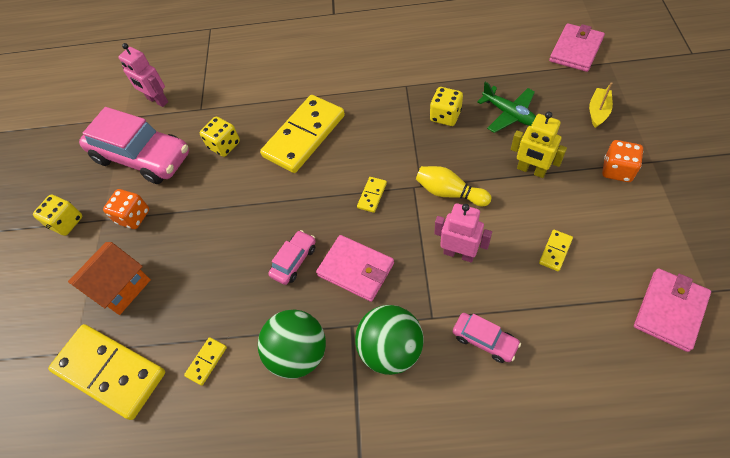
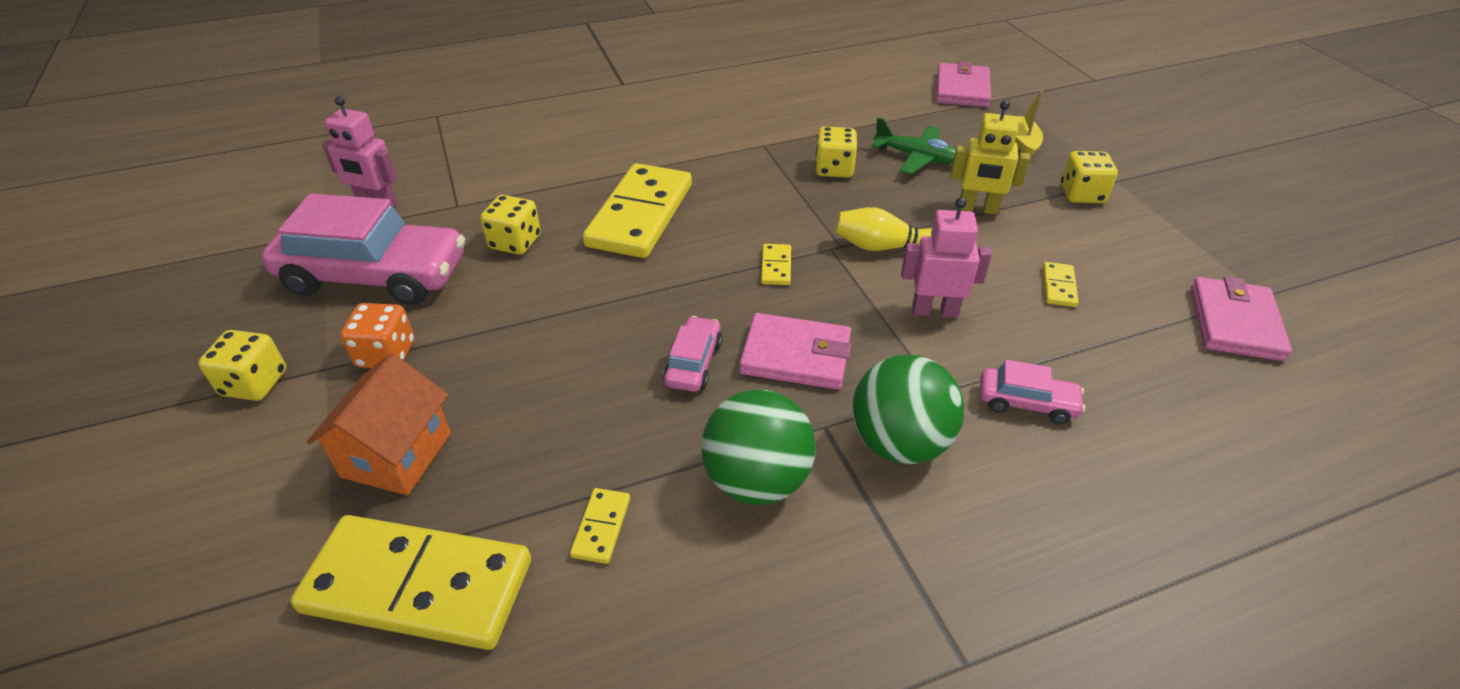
camera: 25 degrees left, 15 degrees down
(617, 170) = (1081, 194): orange dice -> yellow dice

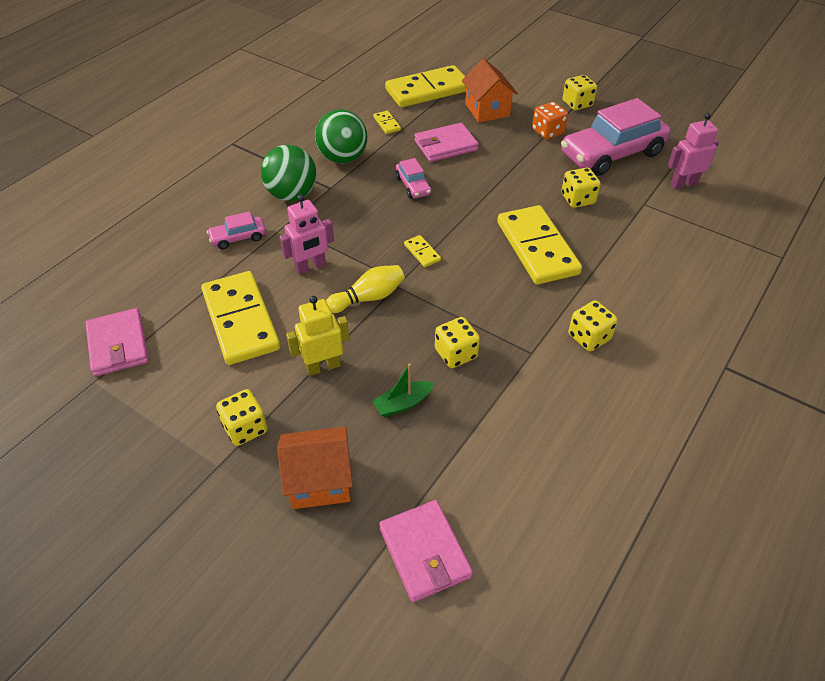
camera: 145 degrees right, 5 degrees up
(699, 135) = (589, 337): none -> yellow dice
(795, 356) = (368, 210): pink wallet -> pink wallet (445, 145)
(916, 157) = (403, 404): green plane -> green boat
(1023, 142) = (319, 481): yellow boat -> orange house
(1059, 287) = (240, 320): yellow domino -> yellow domino, size x2.48

